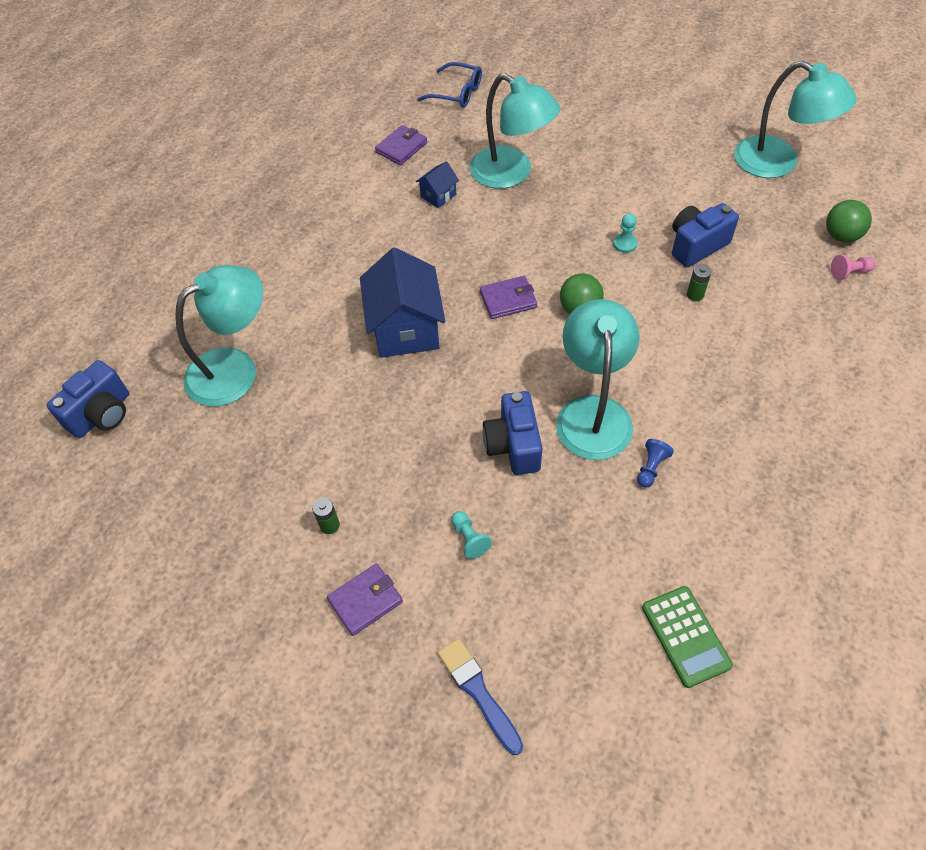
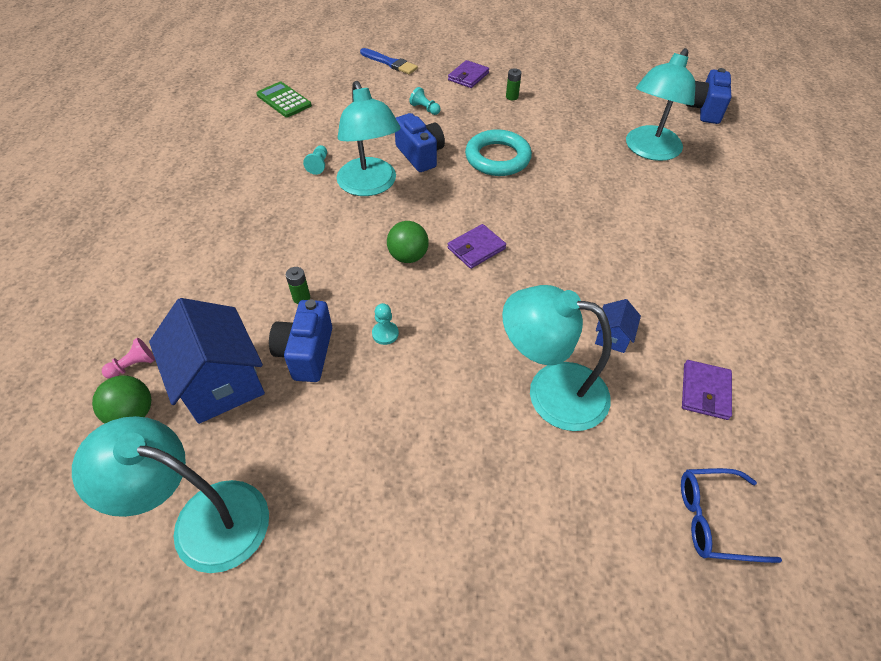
camera: 155 degrees right, 5 degrees down
(406, 329) = (547, 205): blue house -> blue house (221, 382)
(419, 411) = (497, 158): none -> turquoise ring
(651, 468) = (318, 165): blue pawn -> turquoise pawn
(696, 245) = (306, 353): blue camera -> blue camera turned 150 degrees clockwise

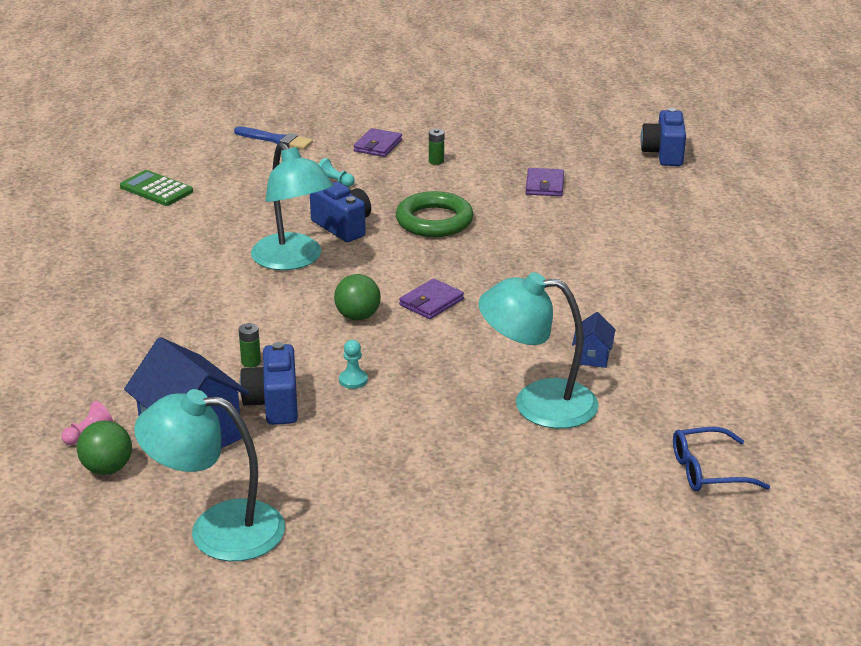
camera: 10 degrees left, 20 degrees down
(318, 165) = (225, 247): turquoise pawn -> none
(497, 158) = (434, 221): turquoise ring -> green ring
(649, 150) = (606, 198): turquoise lamp -> none
(705, 391) = (690, 386): purple wallet -> purple wallet (544, 185)

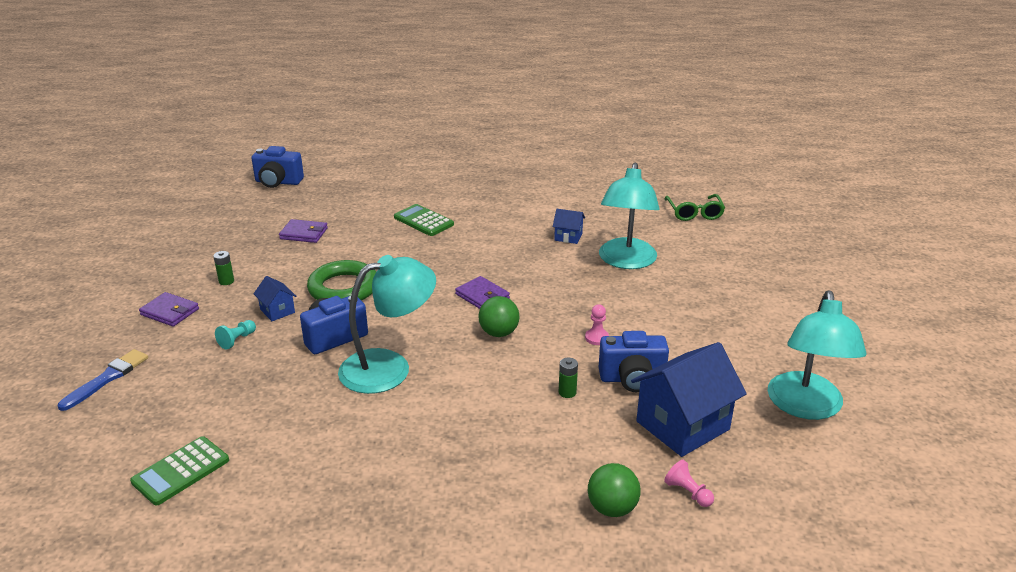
camera: 85 degrees left, 0 degrees up
(107, 468) = (739, 476): green ball -> green ball (612, 508)
(353, 380) = (596, 338): turquoise pawn -> pink pawn
(386, 193) = (277, 311): none -> blue house
(600, 252) = (423, 221): none -> green calculator
(708, 471) = (694, 213): blue glasses -> green glasses

